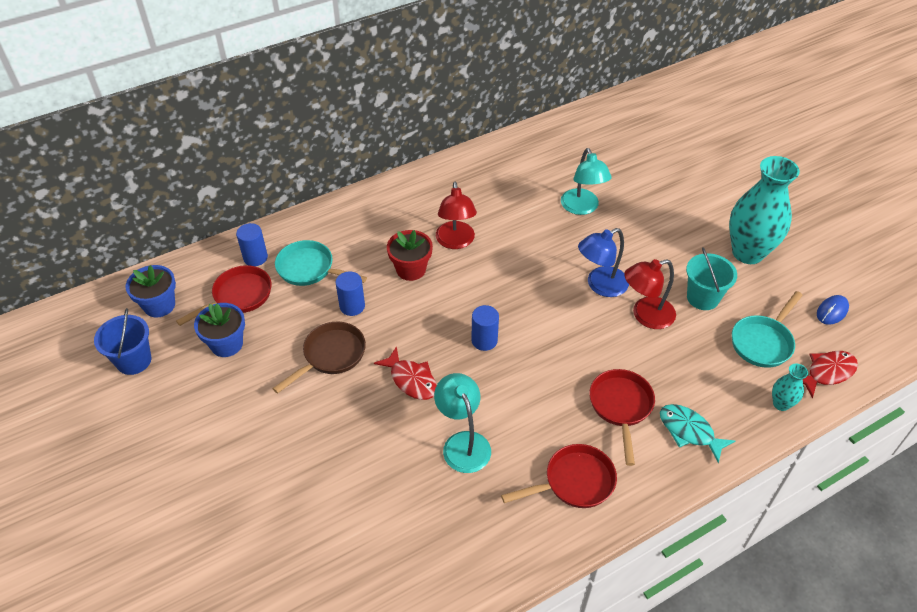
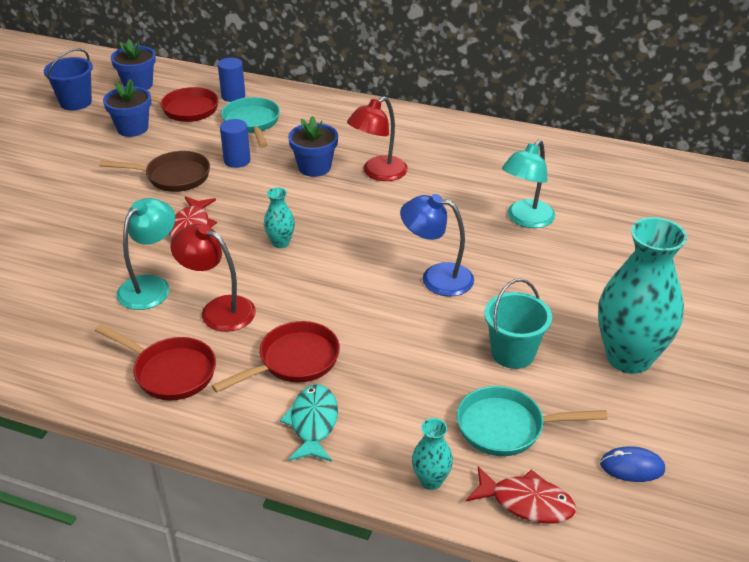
camera: 50 degrees right, 10 degrees down
(411, 269) = (314, 167): red flower pot -> blue flower pot
(484, 340) = (280, 243): blue cylinder -> turquoise vase
(645, 315) = (434, 324): red lamp -> red lamp (218, 309)

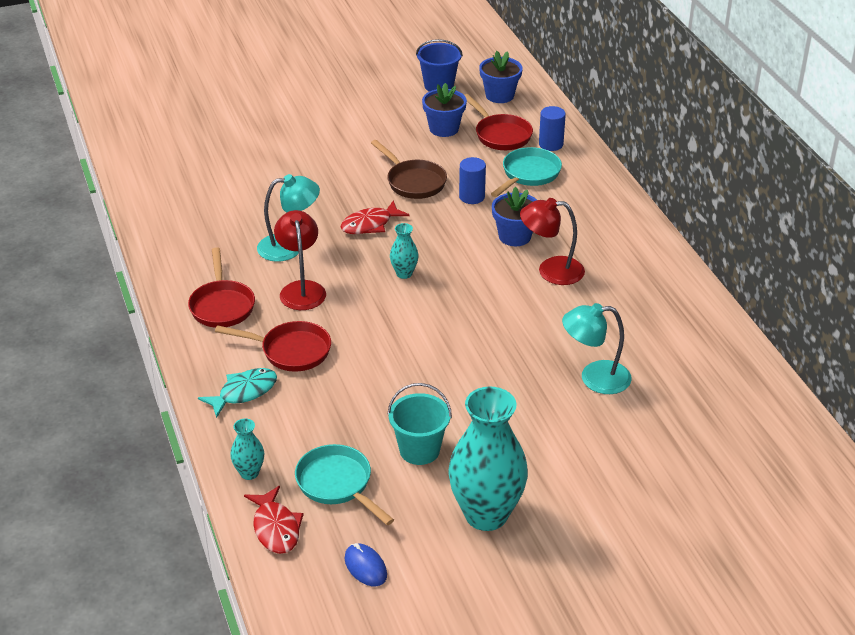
camera: 50 degrees right, 0 degrees up
(436, 277) = (459, 368): blue lamp -> none

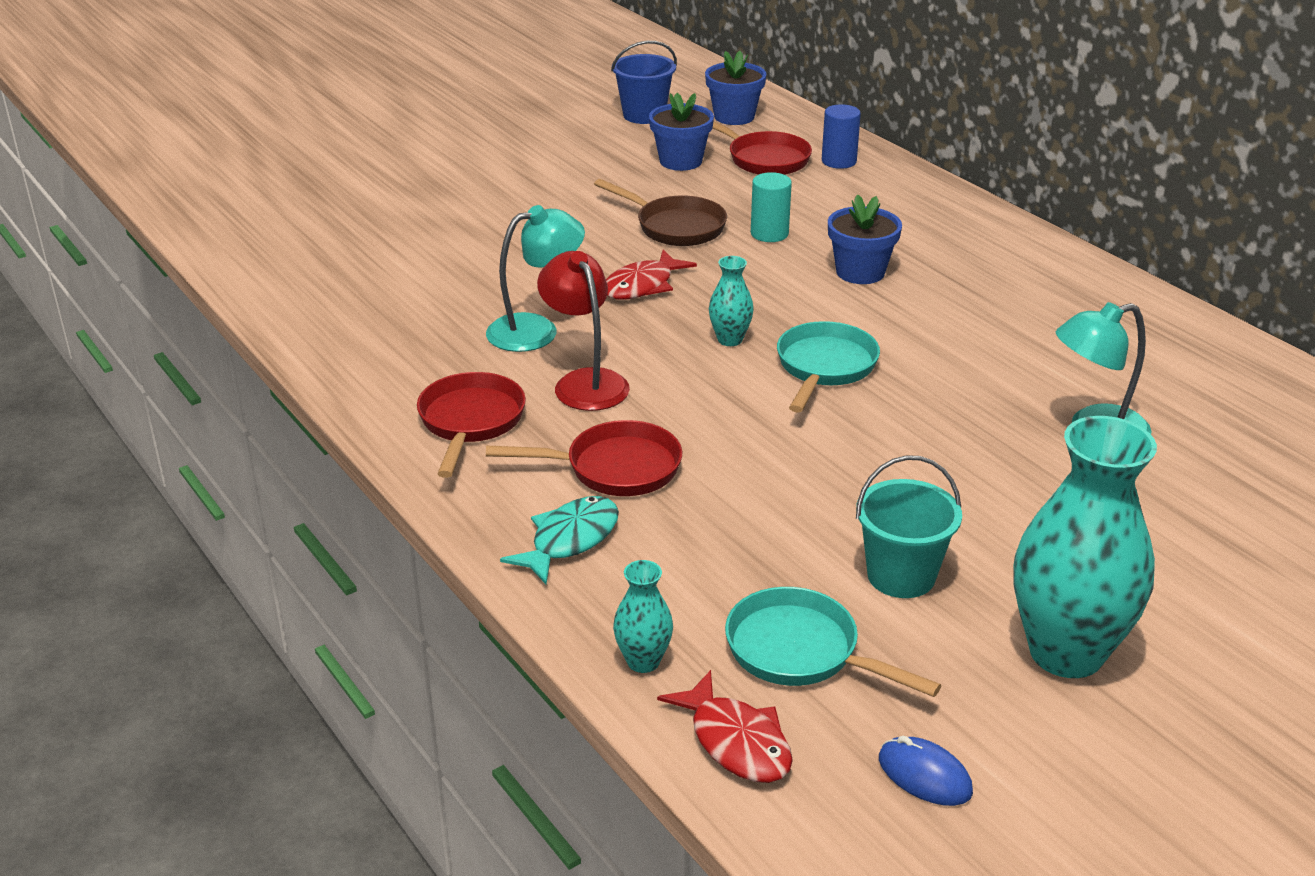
camera: 15 degrees left, 5 degrees down
(222, 305) = (470, 422): red pan -> red pan turned 150 degrees counterclockwise
(472, 197) = (769, 234): blue cylinder -> turquoise cylinder
(528, 174) = (831, 198): turquoise pan -> turquoise pan (824, 368)
(551, 270) = (939, 306): red lamp -> none

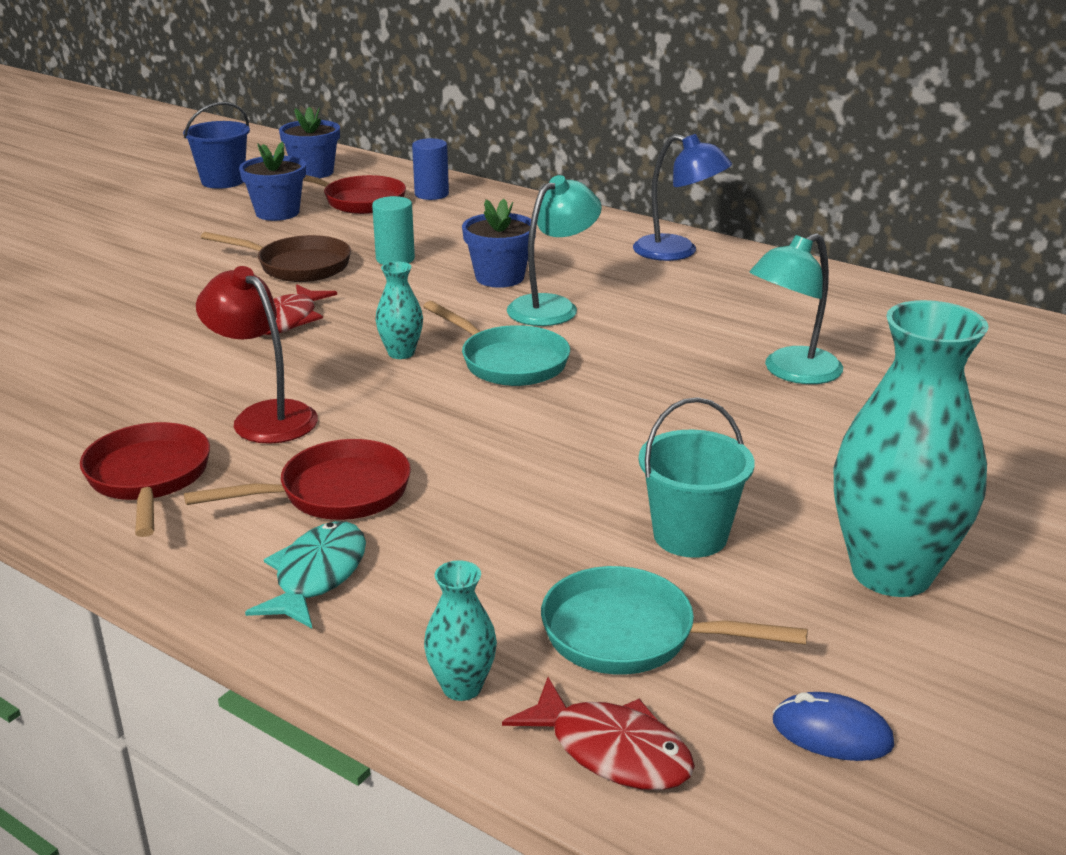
camera: 20 degrees left, 5 degrees down
(536, 330) = (189, 377): turquoise lamp -> turquoise lamp (552, 306)
(824, 368) = (509, 362): turquoise pan -> turquoise pan turned 135 degrees clockwise
(1056, 272) = (677, 252): none -> blue lamp

